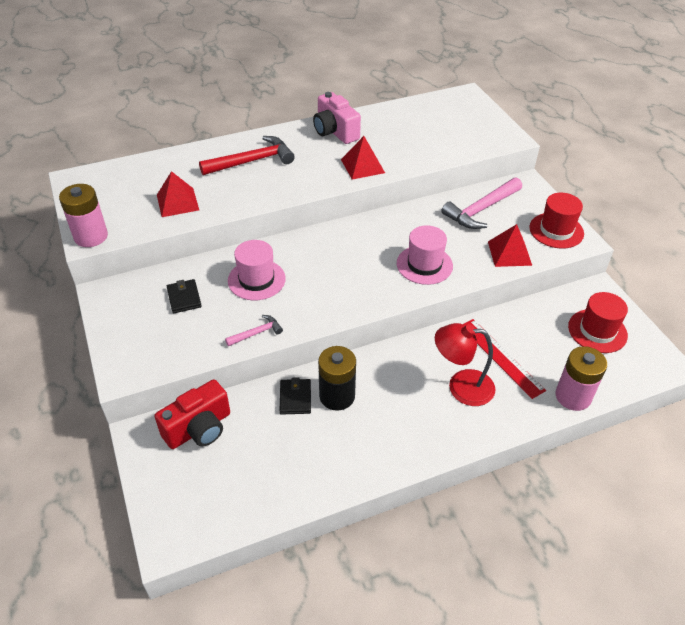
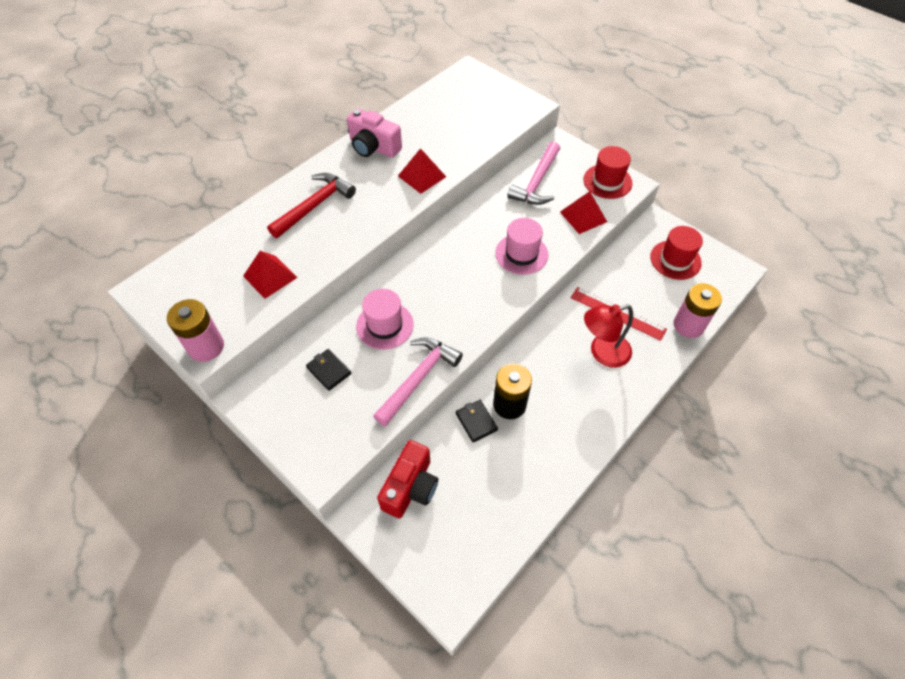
camera: 25 degrees left, 10 degrees up
(256, 333) = (418, 378): pink hammer -> pink hammer, size x1.95

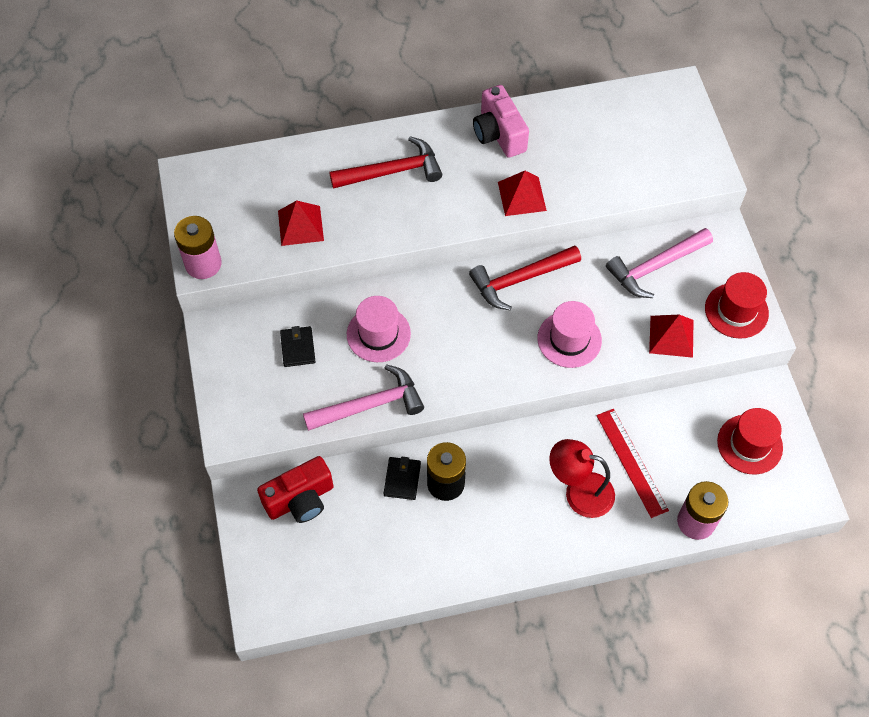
camera: 35 degrees right, 5 degrees up
(457, 235) = (520, 280): none -> red hammer

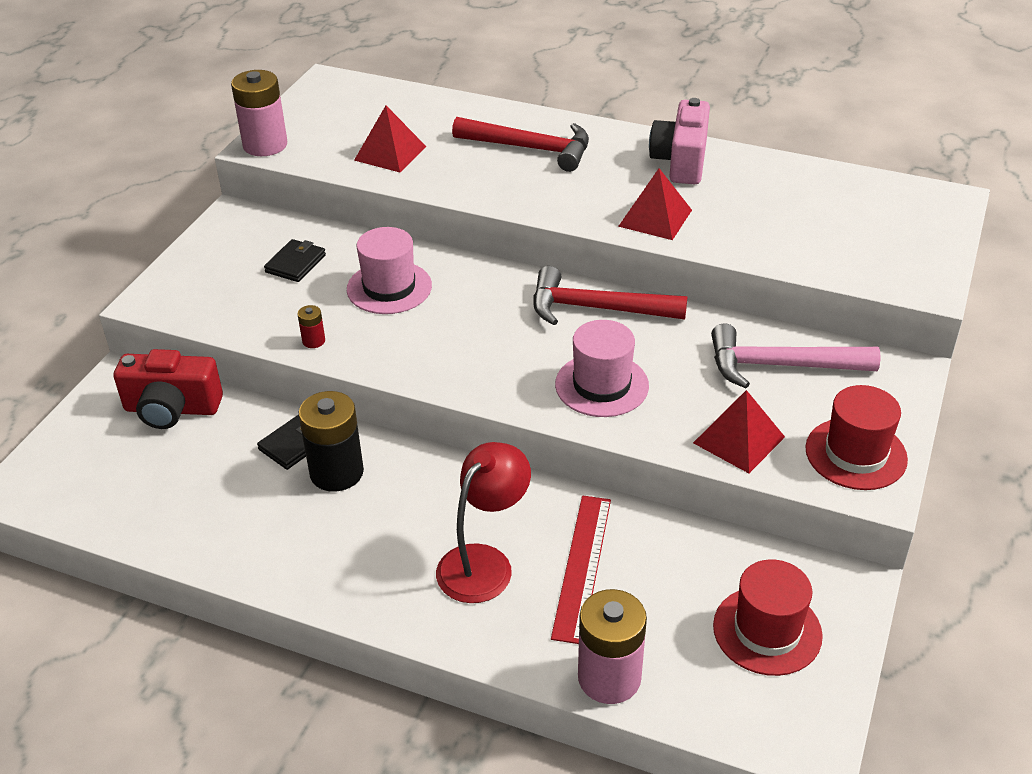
camera: 35 degrees right, 20 degrees down
(370, 405) = (313, 341): pink hammer -> red battery
(579, 492) = (484, 562): red lamp -> red lamp turned 75 degrees clockwise

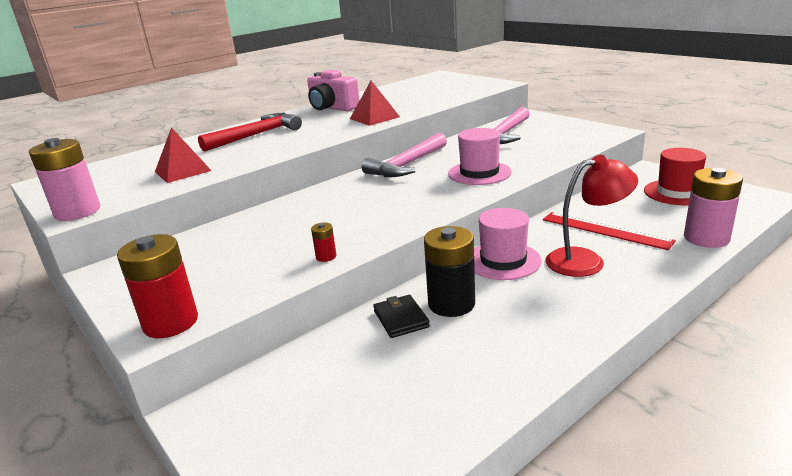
camera: 60 degrees left, 15 degrees down
(167, 300) = (171, 322): none -> red battery
(172, 409) = (285, 382): red camera -> none
(295, 263) = (217, 252): black wallet -> none
(389, 287) = (301, 220): pink hat -> pink hat (503, 261)
(484, 562) = (586, 260): red lamp -> red lamp turned 105 degrees clockwise
(597, 308) = (407, 165): red hammer -> pink hammer
(738, 439) = (555, 150): red pyramid -> none
(855, 454) = (583, 131): red hat -> none

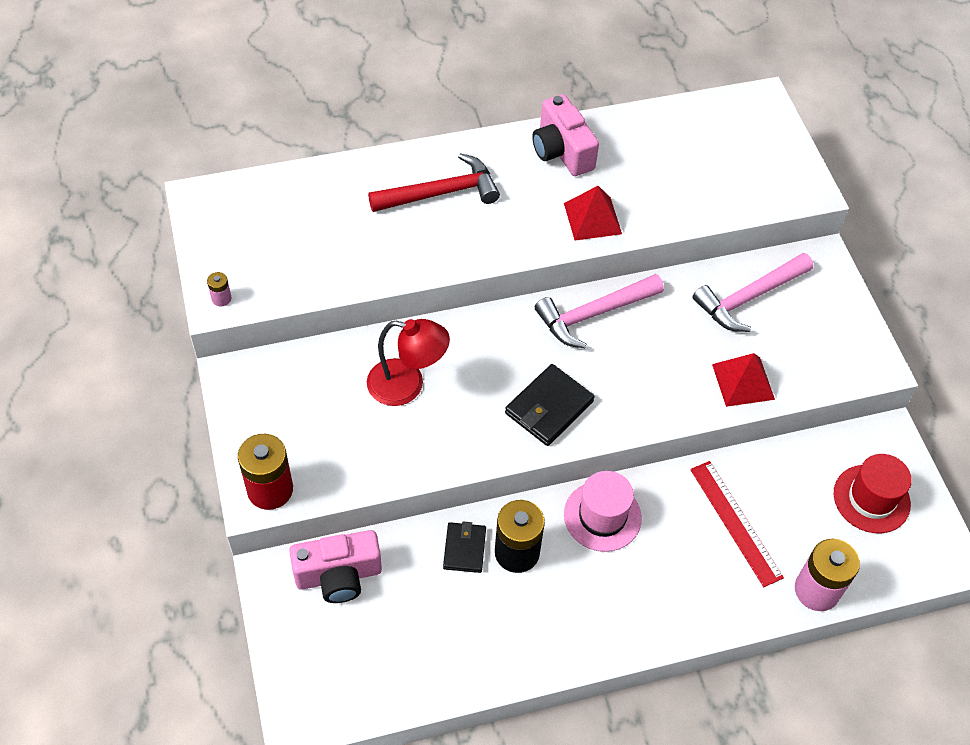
camera: 20 degrees right, 30 degrees up
(77, 212) = (221, 298): pink battery -> pink battery, size x0.45
(183, 171) = (336, 254): red pyramid -> red pyramid (743, 381)
(281, 384) = (338, 576): none -> pink camera
(326, 257) = (424, 460): red battery -> none
(412, 204) = (549, 407): none -> black wallet
(479, 173) = (655, 380): pink hat -> none
(586, 260) = (676, 559): red lamp -> red lamp (407, 385)

